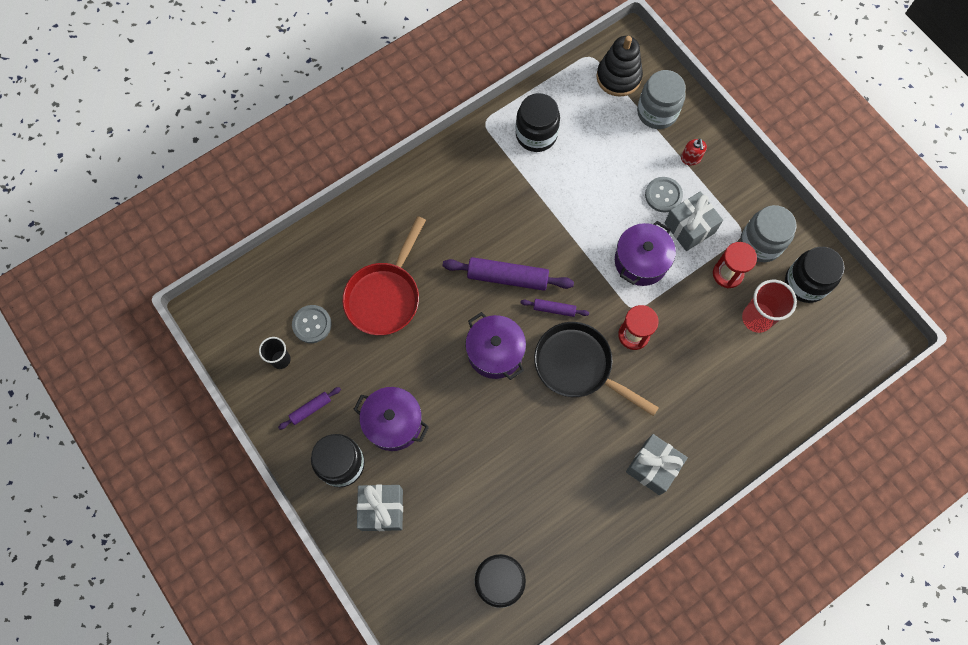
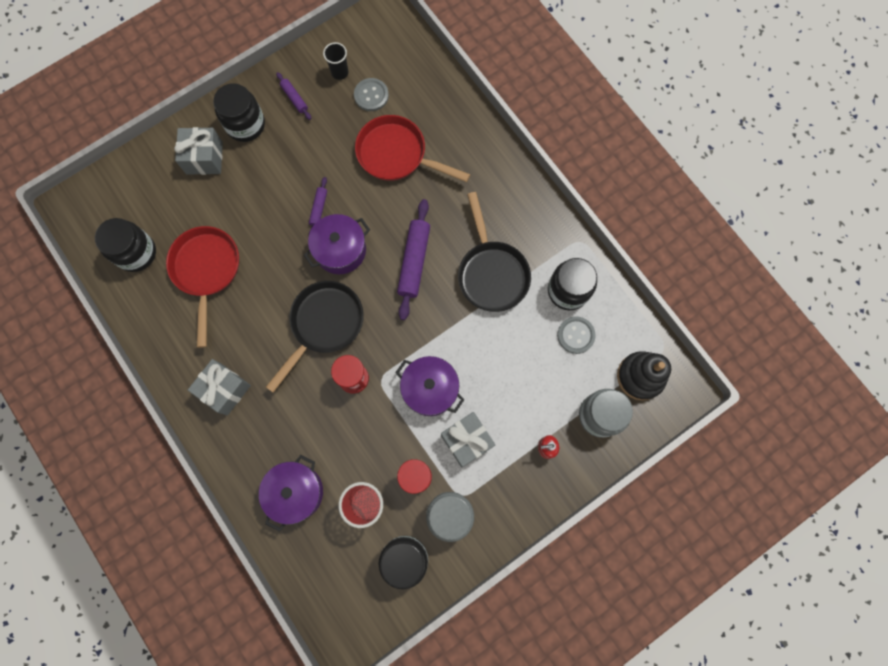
camera: 90 degrees right, 5 degrees up
(393, 423) = (279, 165): purple pot -> purple pot (295, 492)
(519, 203) = (491, 273): none -> black pan
(520, 496) = (206, 271): none -> red pan
(554, 309) = (381, 304): purple rolling pin -> purple rolling pin (318, 209)
(663, 195) = (503, 416): grey button -> grey button (575, 335)

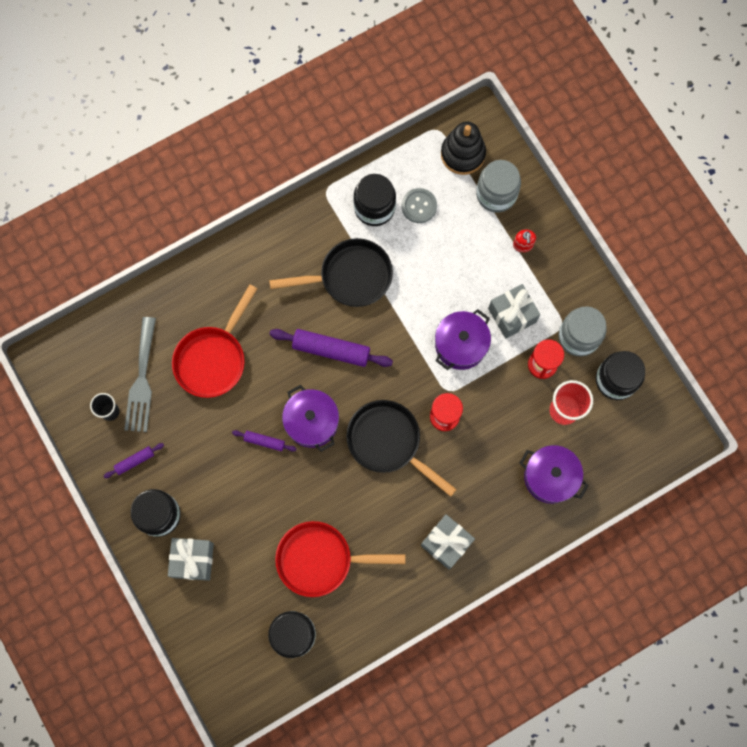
camera: 85 degrees left, 0 degrees up
(371, 95) = (142, 380): grey button -> grey fork

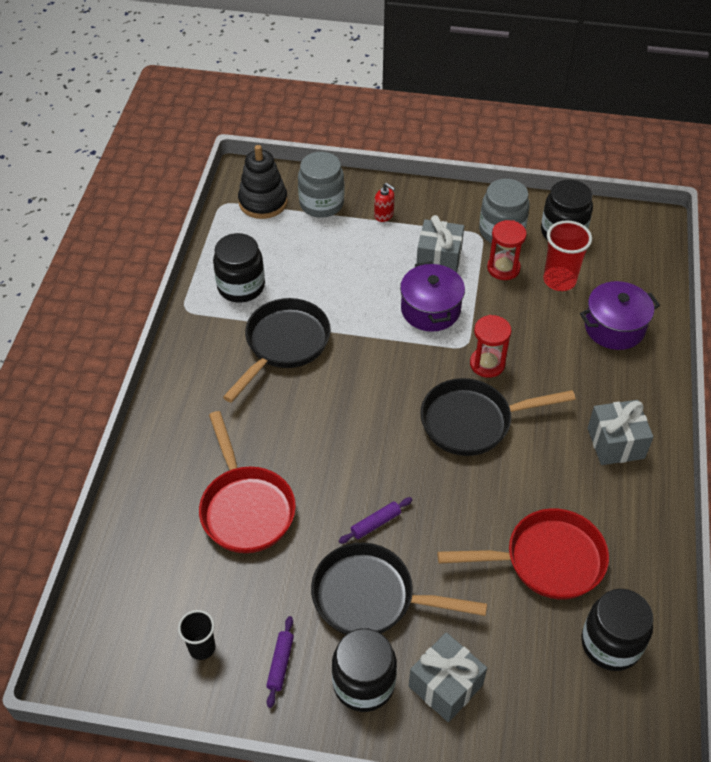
camera: 50 degrees left, 25 degrees down
(142, 380) = (200, 590): grey fork -> none
(214, 478) = (371, 597): none -> black pan
(312, 422) = (394, 469): purple pot -> none
(321, 559) = (546, 560): red pan -> red pan turned 135 degrees counterclockwise
(331, 350) = (338, 405): purple rolling pin -> none
(419, 206) = (274, 257): grey button -> none

